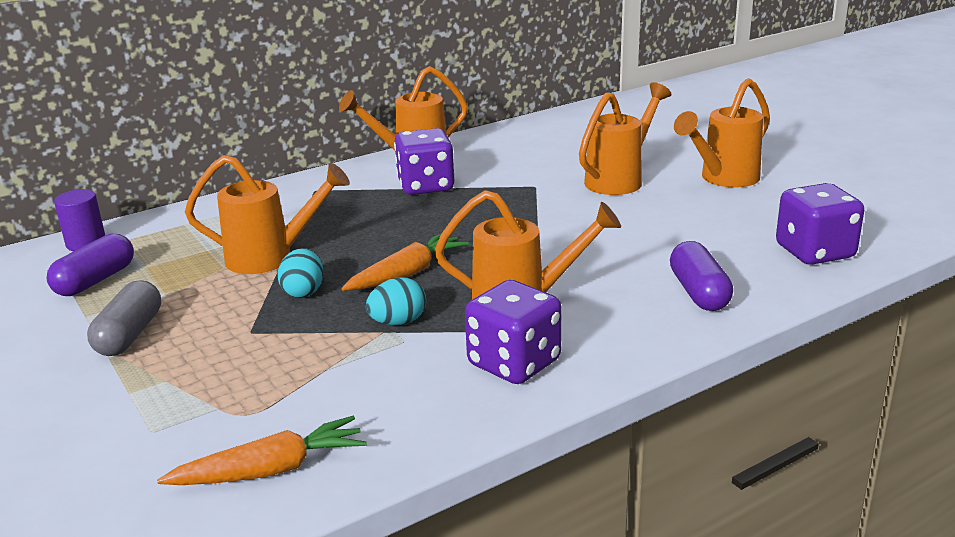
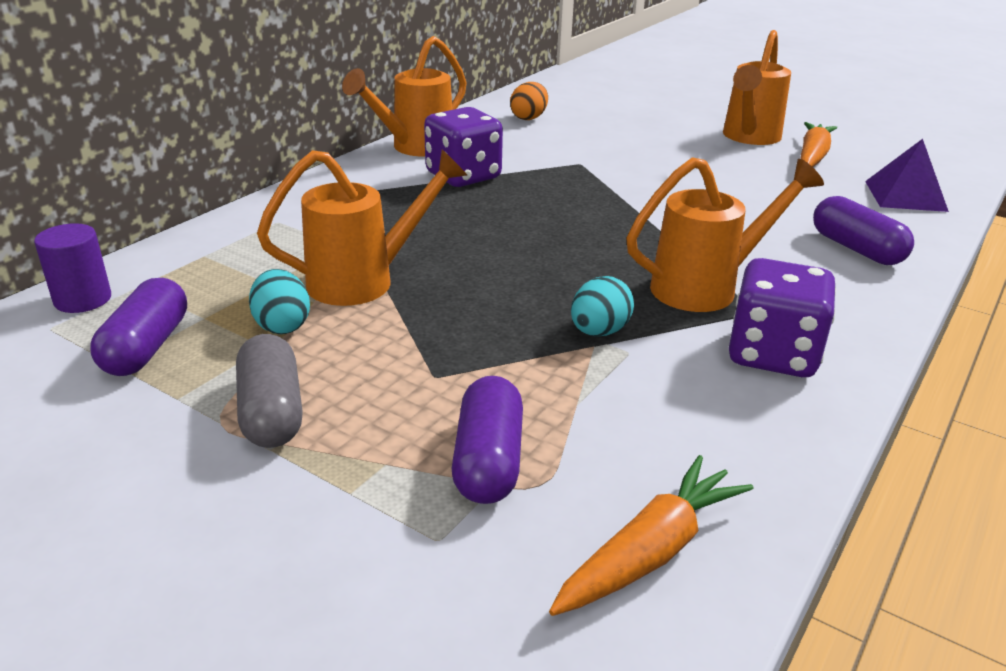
camera: 25 degrees left, 5 degrees up
(228, 392) = (488, 461): none -> purple capsule
(303, 291) = (449, 315): turquoise egg -> turquoise egg (282, 325)
(407, 274) = (548, 274): orange carrot -> orange carrot (812, 156)
(536, 140) = (529, 118): none -> orange egg
(620, 179) = (655, 148): orange watering can -> none
(814, 252) = (905, 196): purple dice -> purple pyramid

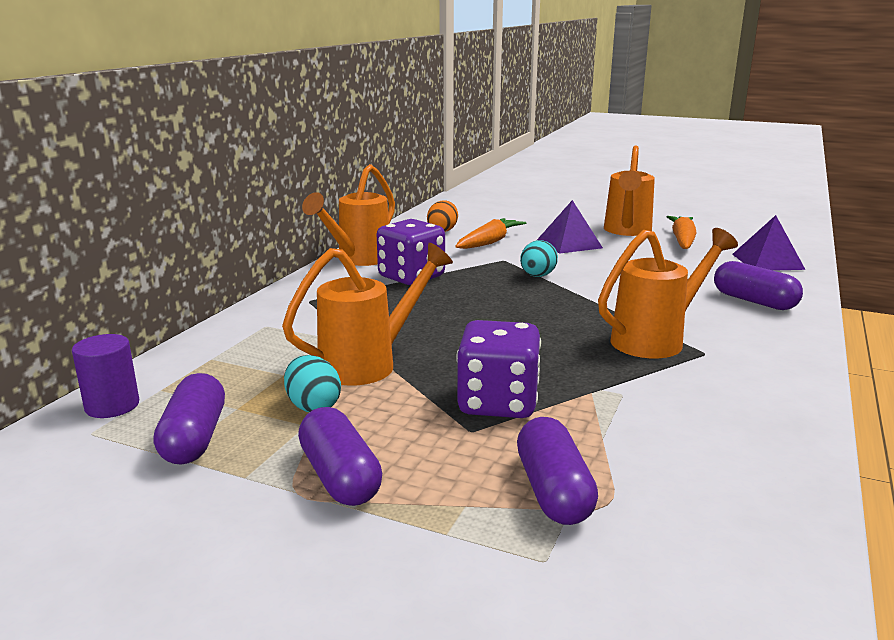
camera: 10 degrees left, 10 degrees down
(272, 412) = (340, 477): grey capsule -> purple capsule
(599, 332) = (589, 381): turquoise egg -> turquoise egg (537, 276)
(651, 551) = (728, 543): orange carrot -> orange carrot (489, 242)
(669, 148) = (569, 243): none -> purple pyramid
(772, 354) = (736, 382): purple dice -> purple dice (498, 403)

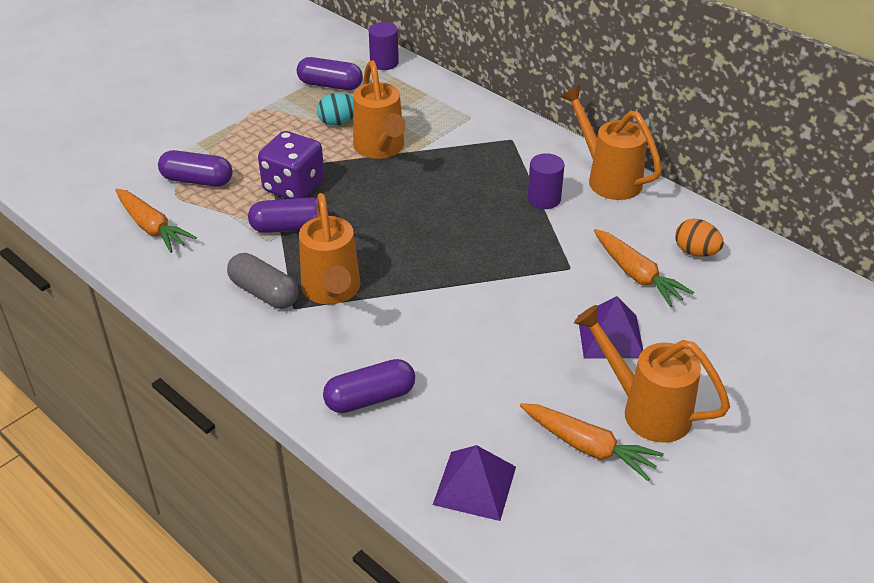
camera: 110 degrees right, 20 degrees up
(340, 477) = (261, 122): purple capsule -> purple capsule (290, 227)
(411, 277) = (544, 199): purple dice -> purple cylinder
(537, 276) = (511, 275): turquoise egg -> none
(706, 495) = (152, 227): none -> orange carrot
(707, 373) = (264, 292): none -> grey capsule

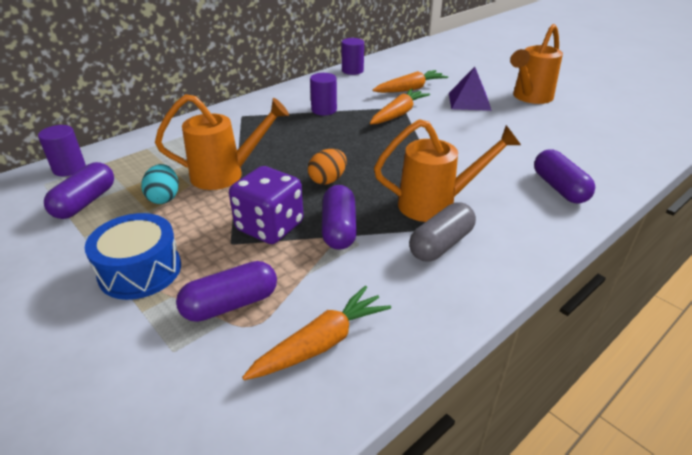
camera: 85 degrees left, 5 degrees down
(197, 180) = (230, 304): purple capsule -> purple capsule turned 45 degrees clockwise
(239, 132) = (140, 270): none -> blue drum
(475, 485) = (620, 151): purple pyramid -> none
(588, 447) = (567, 115): orange carrot -> orange carrot (398, 114)
(607, 178) = (305, 88): orange watering can -> none
(688, 216) = (352, 70): none -> purple cylinder
(695, 252) = (388, 72): orange egg -> orange egg (328, 180)

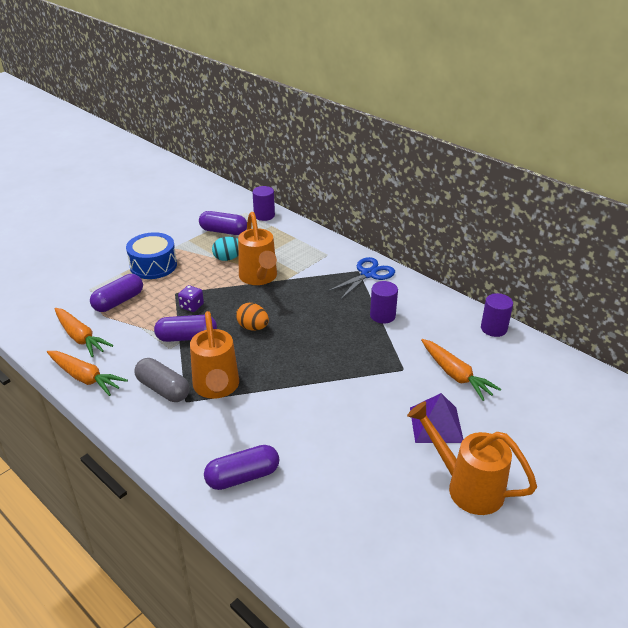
camera: 85 degrees right, 0 degrees up
(230, 304) = (118, 301): purple capsule -> purple capsule turned 75 degrees clockwise
(250, 111) = (368, 274): none -> blue scissors
(270, 227) = (192, 306): purple dice -> purple dice, size x0.50
(398, 114) = (386, 366): orange carrot -> orange carrot (85, 378)

